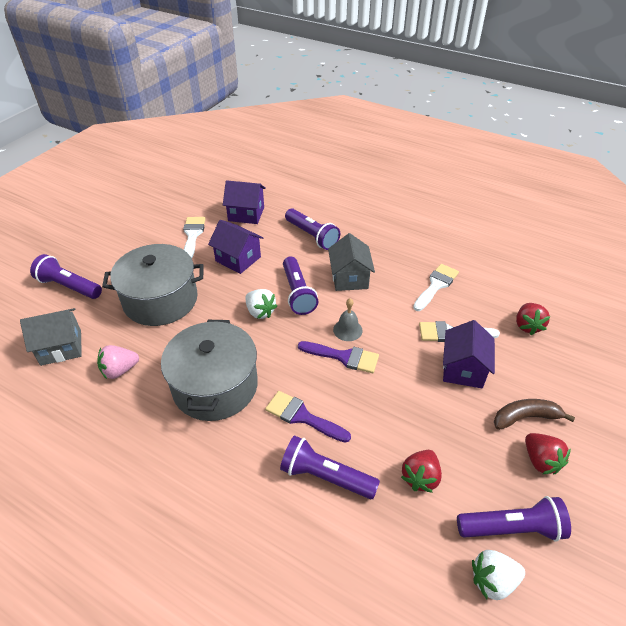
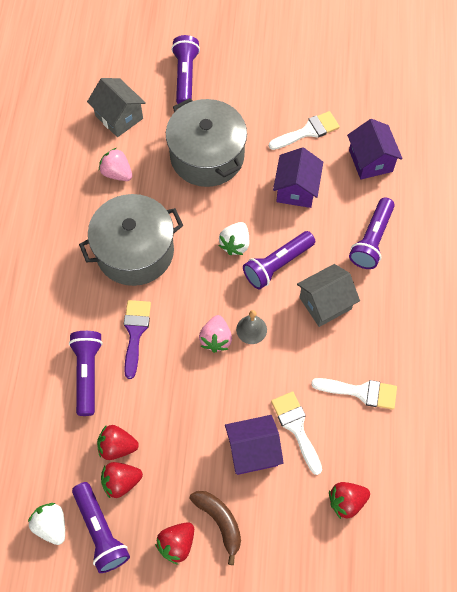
camera: 65 degrees right, 20 degrees up
(343, 357) = (216, 339): purple brush -> pink strawberry
(461, 487) = (121, 482): none -> red strawberry

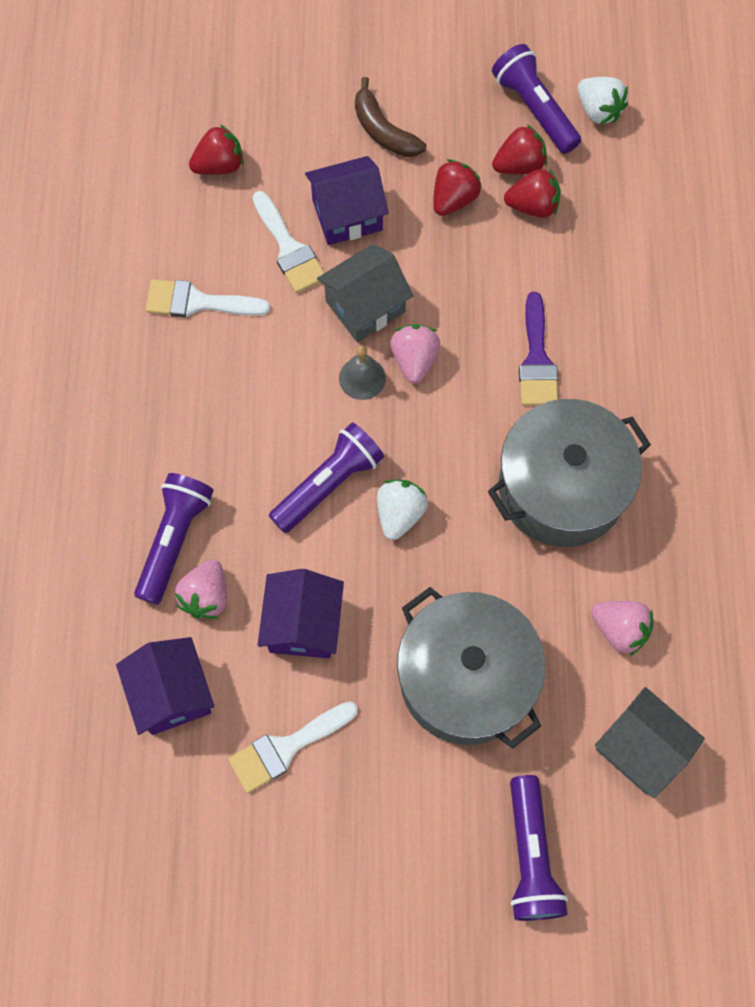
camera: 175 degrees right, 5 degrees up
(87, 374) = (595, 295): purple flashlight -> none
(177, 544) = (435, 103): red strawberry -> red strawberry (454, 199)
(325, 303) = (250, 427): grey house -> grey house (365, 306)
(352, 208) = (206, 596): none -> pink strawberry

